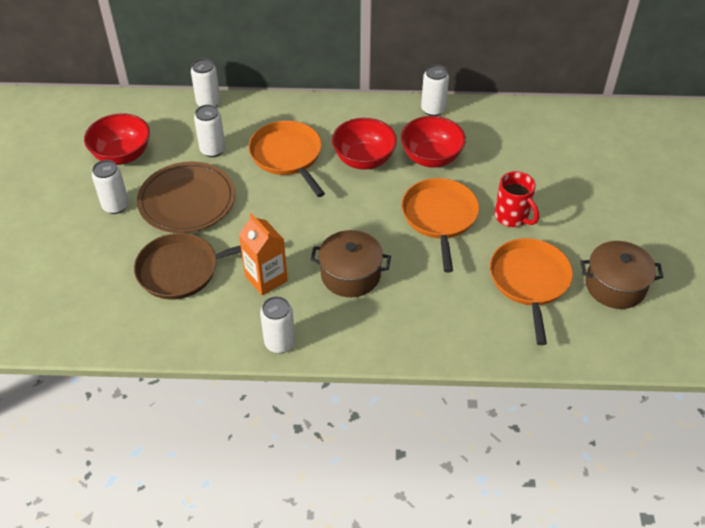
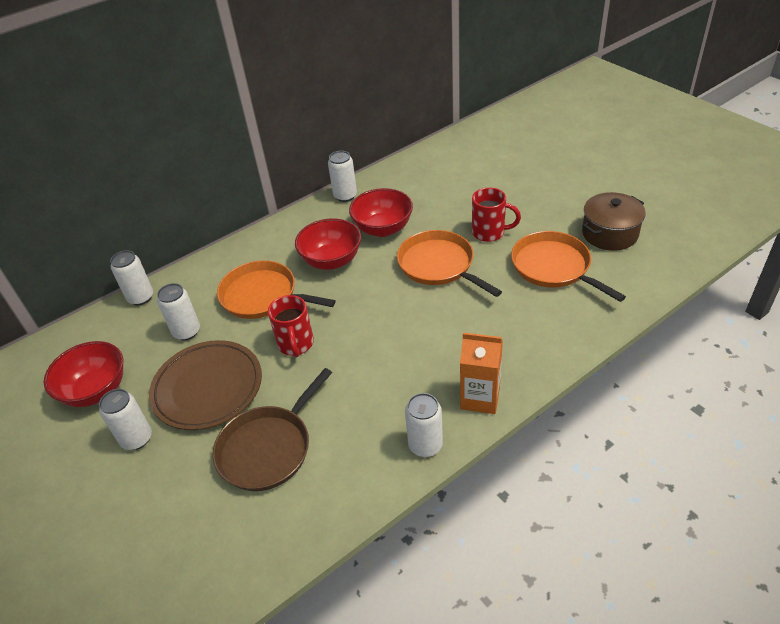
camera: 35 degrees left, 5 degrees down
(266, 278) = (354, 402): orange carton -> orange carton (480, 398)
(272, 209) = (296, 344): none -> red mug
(350, 274) = (420, 350): brown pot -> none

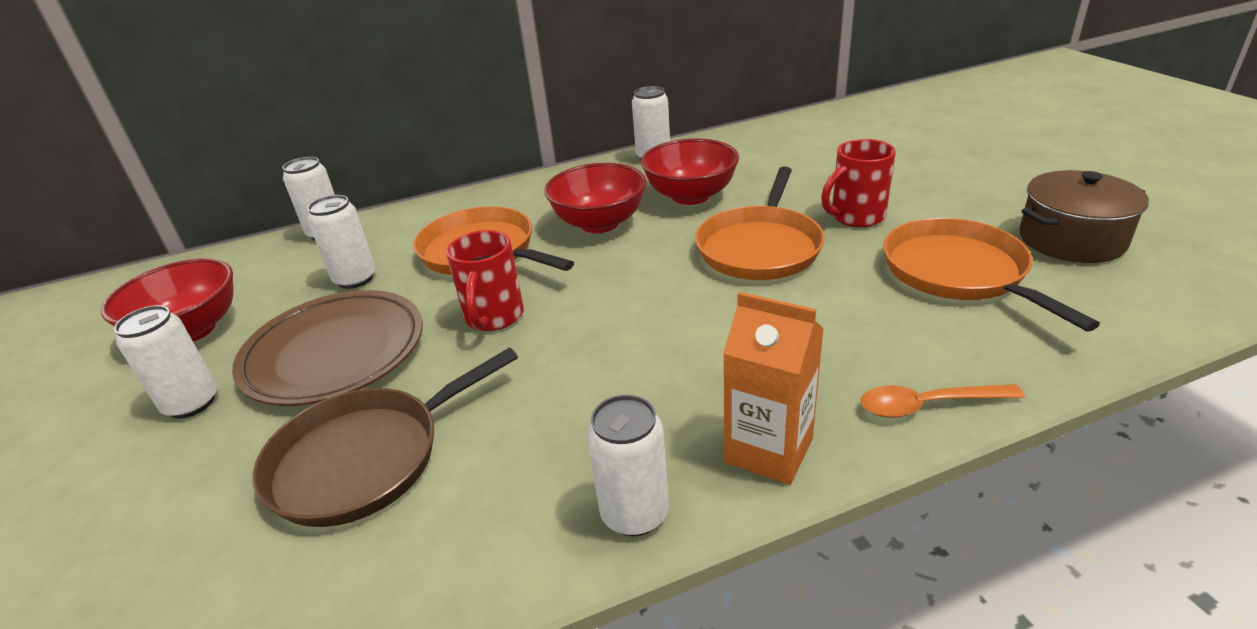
camera: 15 degrees right, 10 degrees down
(439, 265) = (760, 247): orange pan -> orange pan turned 135 degrees counterclockwise
(489, 233) = (856, 217): red mug -> red mug turned 120 degrees clockwise
(551, 356) = (927, 405): none -> orange spoon

